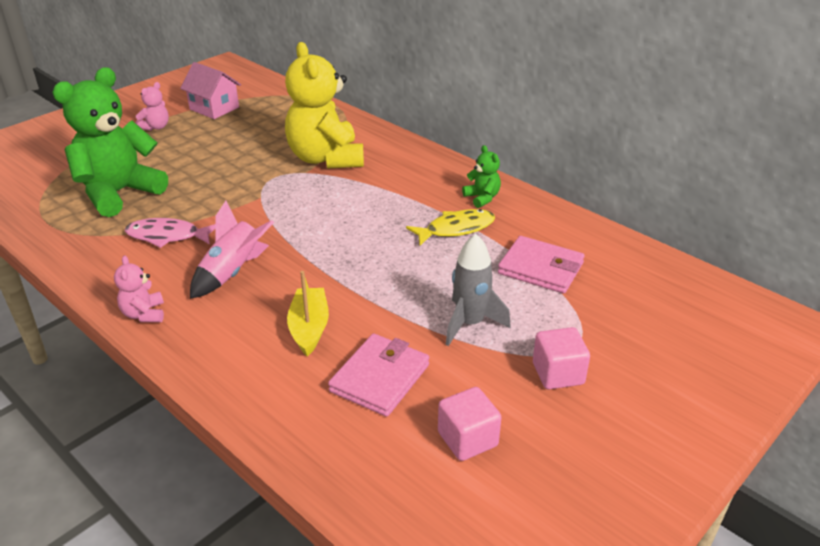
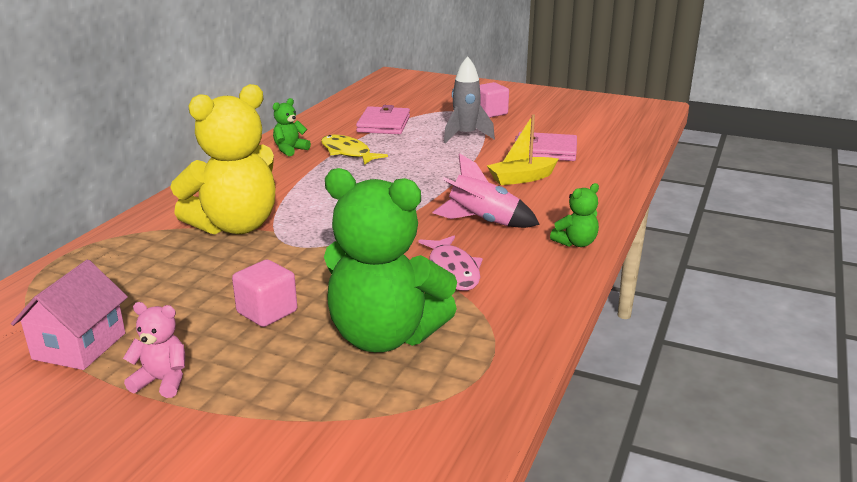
camera: 110 degrees left, 10 degrees down
(144, 314) = (576, 243): pink teddy bear -> green teddy bear
(467, 439) = (566, 126): pink cube -> pink cube (267, 312)

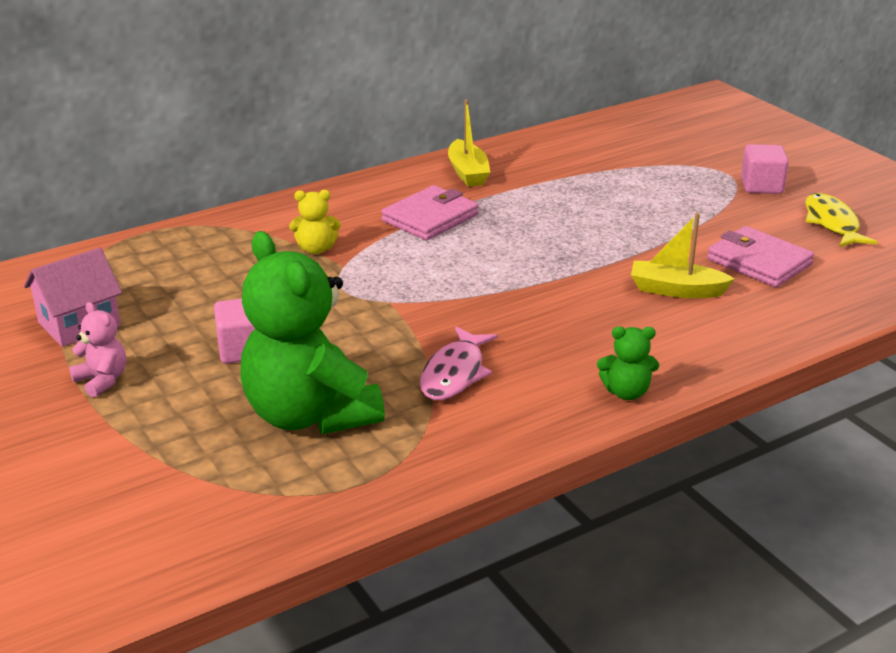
camera: 35 degrees right, 5 degrees up
(235, 226) = (316, 249): yellow teddy bear -> yellow teddy bear, size x0.43
(290, 150) = (468, 173): green teddy bear -> yellow boat
(347, 153) = (523, 194): yellow fish -> yellow fish (832, 223)
(383, 124) = (609, 167): pink wallet -> pink wallet (430, 218)
(465, 136) = (686, 211): grey rocket -> none
(482, 222) = (558, 329): pink rocket -> none

